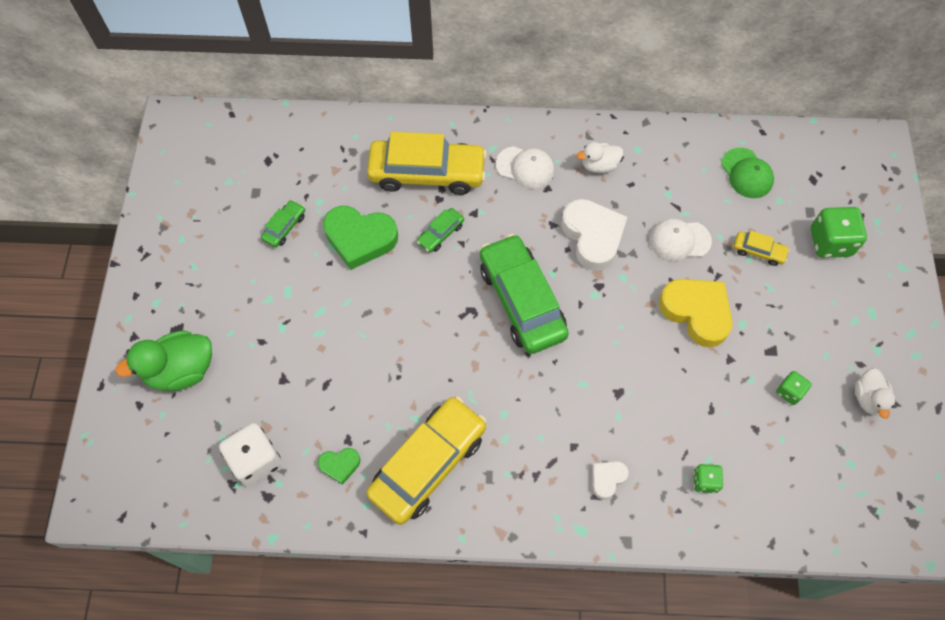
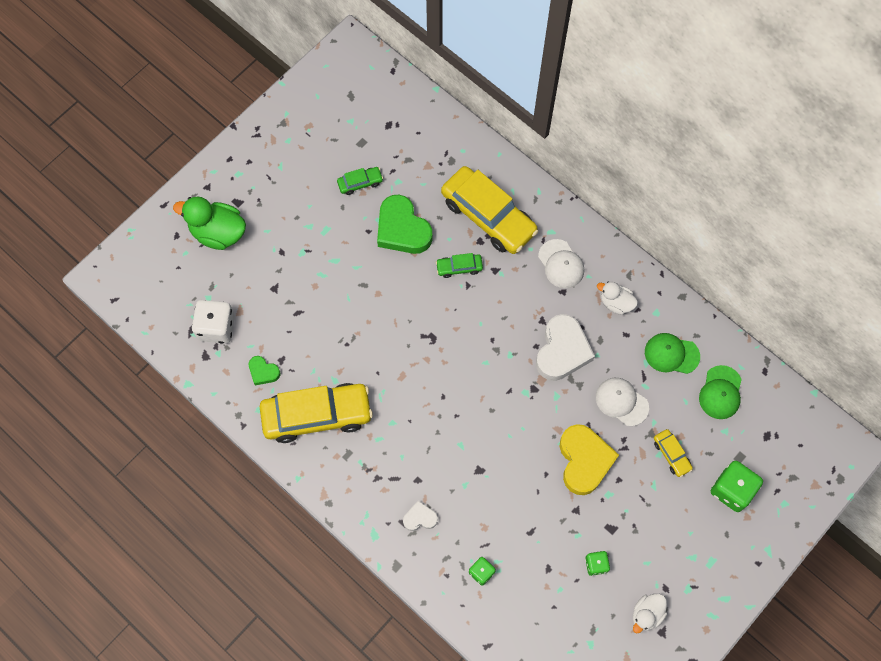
camera: 40 degrees right, 5 degrees up
(522, 301) = (472, 357): green car -> none
(681, 172) = (671, 354): none -> green cap

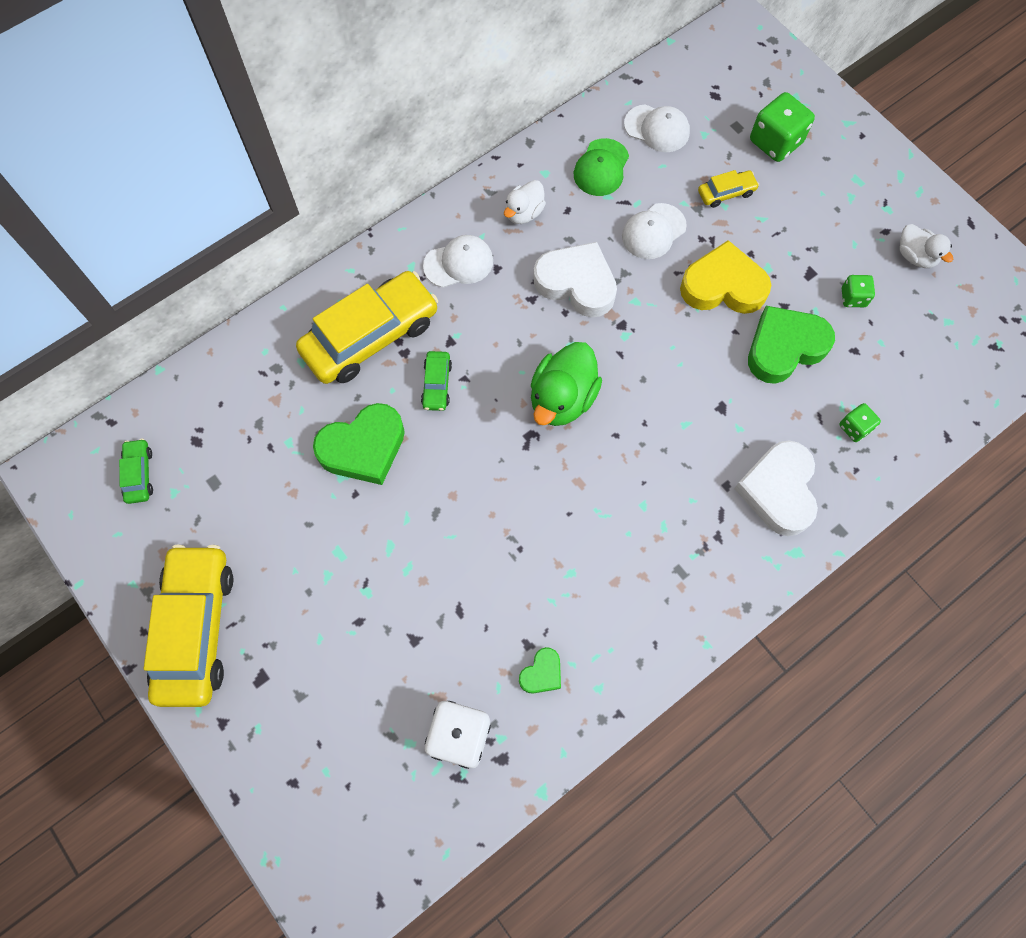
camera: 80 degrees left, 0 degrees up
(218, 232) = (304, 714): green duck -> green duck (562, 398)
(317, 415) = (618, 605): yellow car -> yellow car (196, 628)
(360, 183) = (277, 493): green car -> green car (139, 474)
(420, 518) = (778, 490): white heart -> white heart, size x2.01
(539, 513) = (784, 347): none -> green heart
(720, 392) = (657, 128): green cap -> white cap

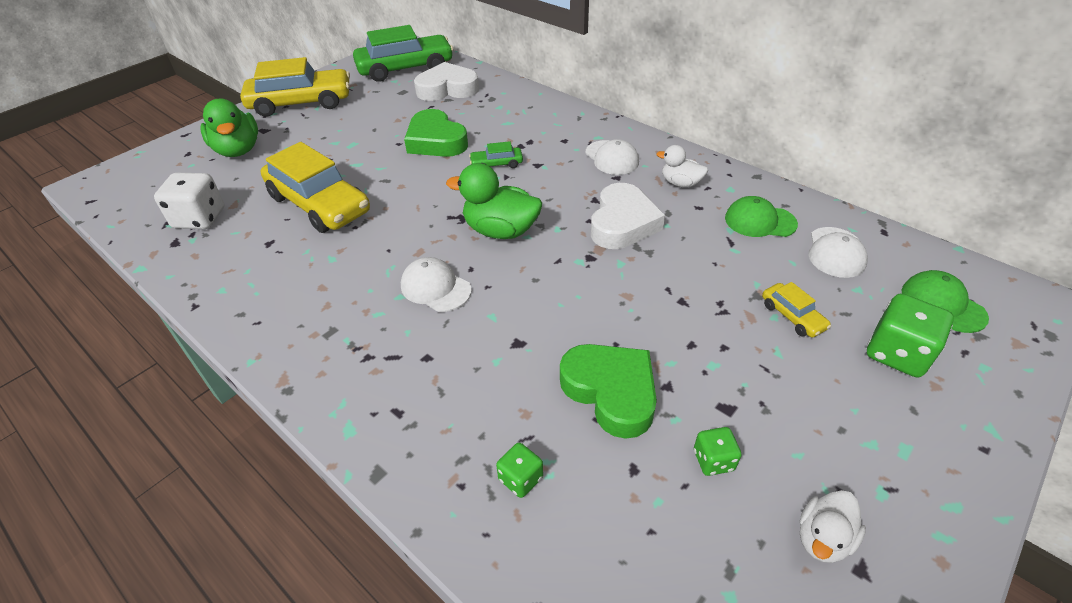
camera: 80 degrees right, 25 degrees down
(139, 474) = (405, 68): green car -> green car, size x2.28
(307, 708) = (238, 150): none -> green duck
(370, 336) = (529, 129): yellow car -> yellow car (319, 204)
(542, 673) = (242, 254): green heart -> none
(653, 231) = (708, 265): white cap -> white cap (435, 287)
(723, 286) = (669, 327): yellow heart -> none
(731, 87) = (942, 304): none -> green cap
(778, 490) = (425, 404): white heart -> white heart (447, 89)

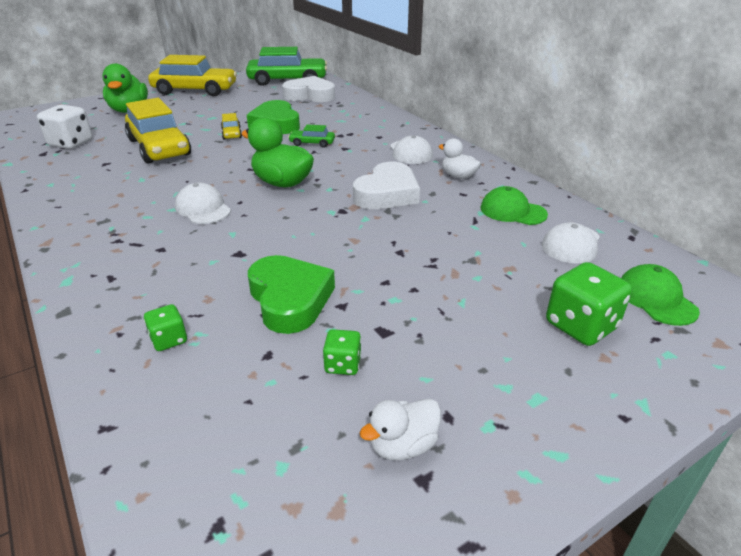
camera: 15 degrees right, 10 degrees down
(792, 316) = (495, 280): yellow car -> yellow car (231, 133)

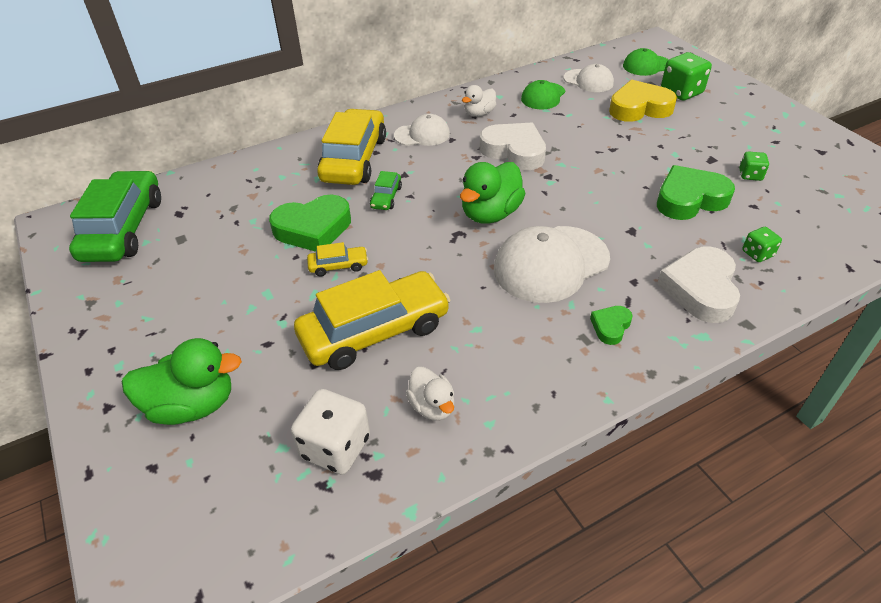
camera: 85 degrees left, 10 degrees up
(109, 233) = (610, 327): none -> green heart
(195, 90) = (118, 332): yellow car -> yellow car (354, 159)
(203, 208) = (551, 264): white cap -> white cap, size x1.75
(310, 95) = (209, 204): white heart -> white heart (700, 289)
(402, 445) = (803, 156): white duck -> white duck (432, 406)
(511, 280) = (639, 108): none -> yellow heart

